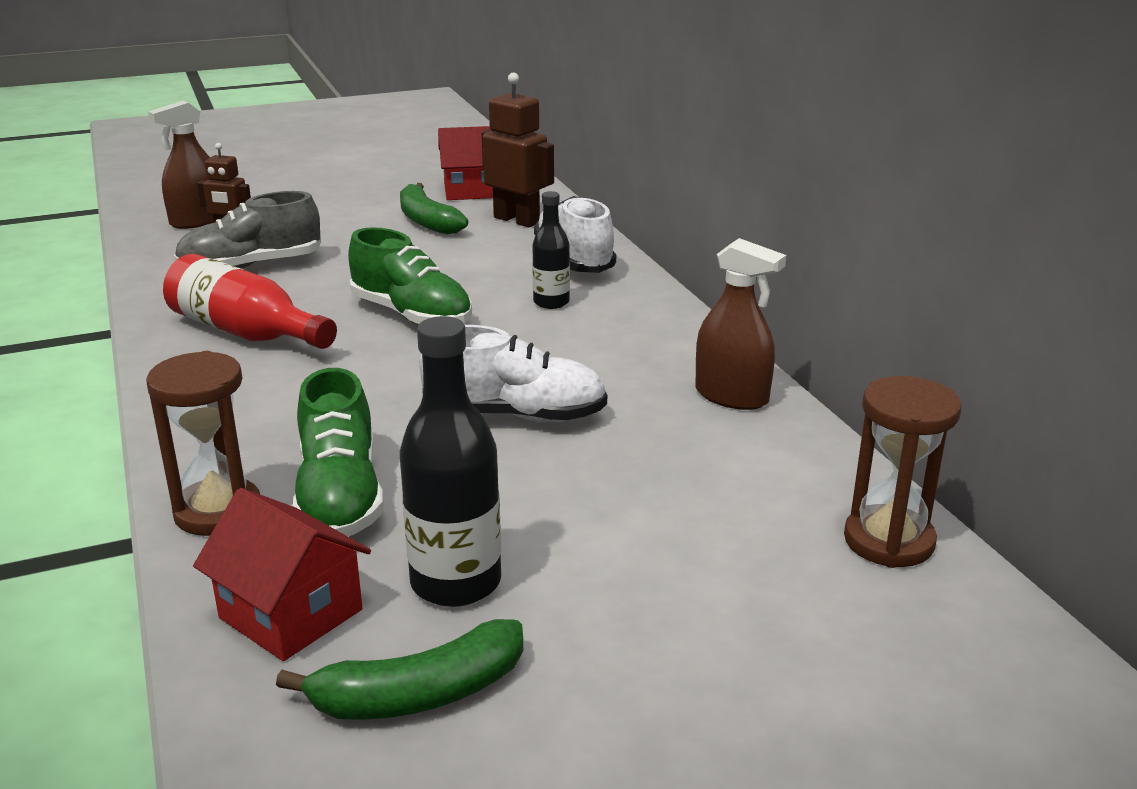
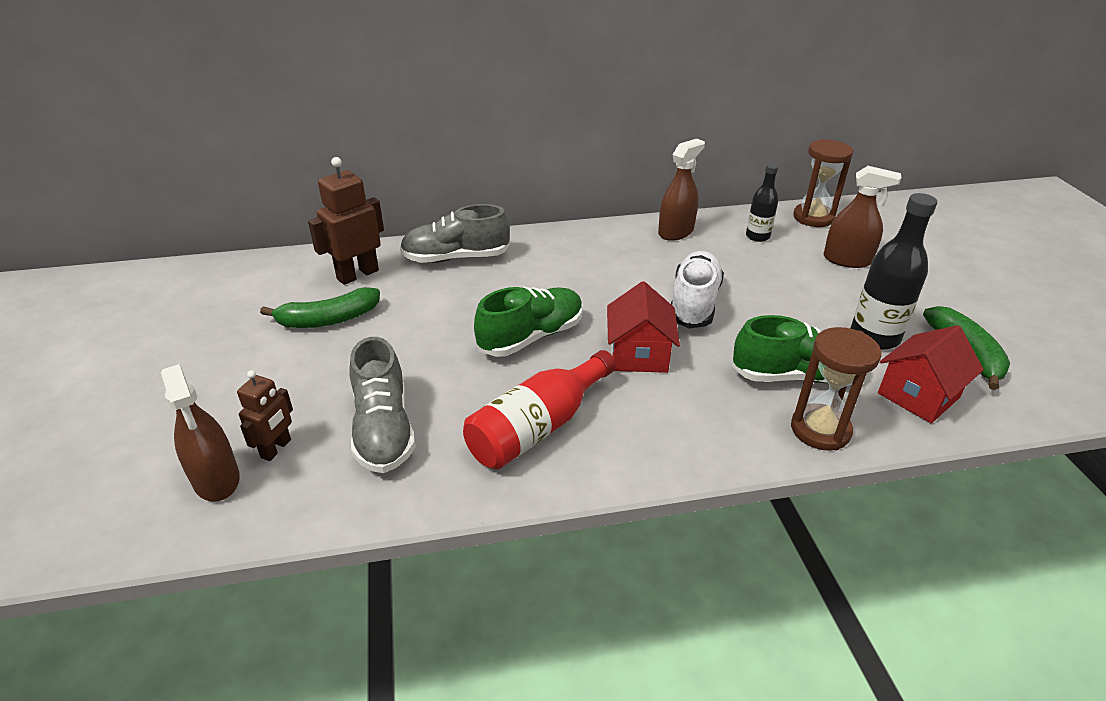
camera: 80 degrees left, 10 degrees up
(471, 190) = (266, 291): red house -> red house (639, 354)
(551, 302) = (529, 275): black bottle -> black bottle (757, 236)
(574, 259) = (455, 258): white shoe -> grey shoe
(725, 573) = (847, 260): none -> brown spray bottle

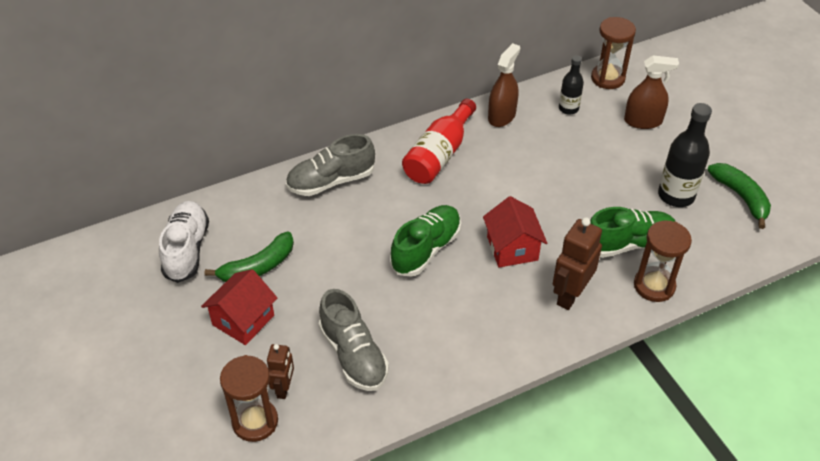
camera: 15 degrees left, 10 degrees up
(216, 479) = (255, 421): brown spray bottle -> brown hourglass
(357, 274) = (257, 216): brown robot -> brown robot (570, 295)
(538, 427) = (462, 328): red bottle -> red bottle (439, 155)
(694, 303) = (538, 190): white shoe -> white shoe (187, 249)
(918, 395) = (713, 242): red house -> red house (243, 320)

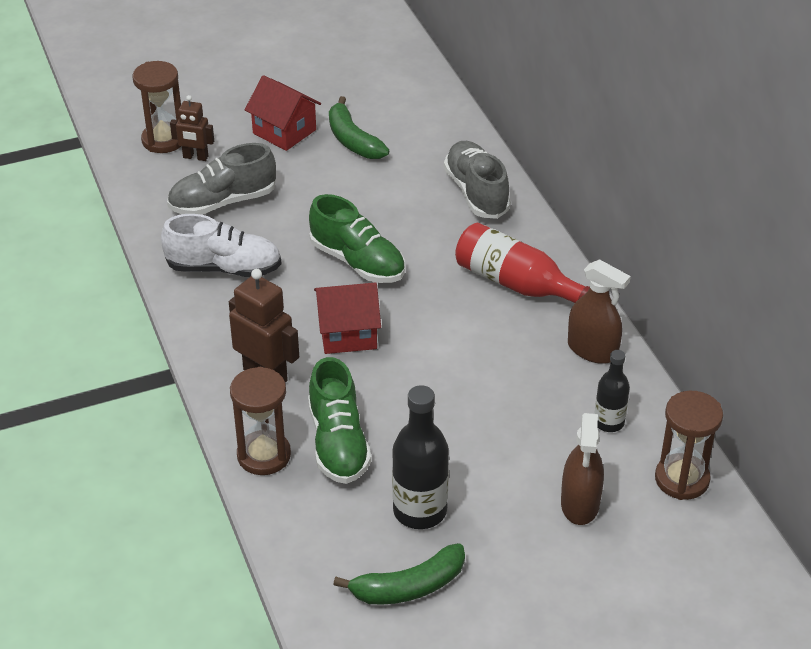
camera: 95 degrees right, 5 degrees down
(187, 249) = (384, 94): white shoe -> white shoe (224, 268)

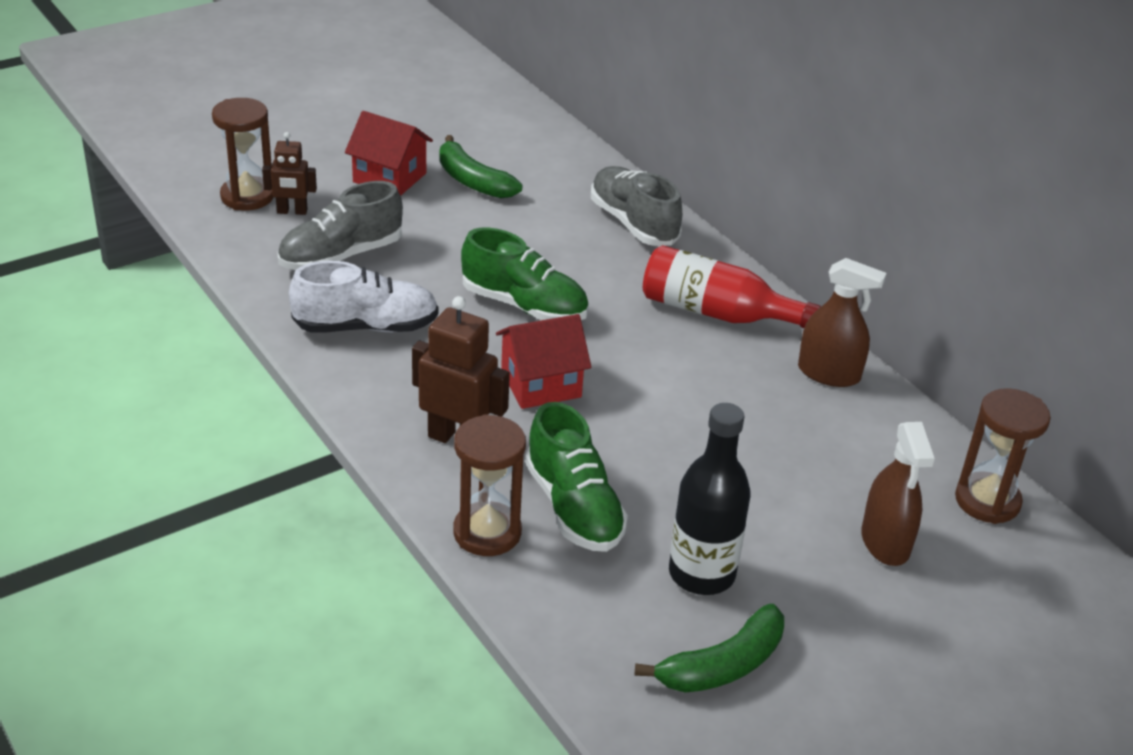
camera: 15 degrees left, 5 degrees down
(609, 422) = (880, 449): black bottle -> none

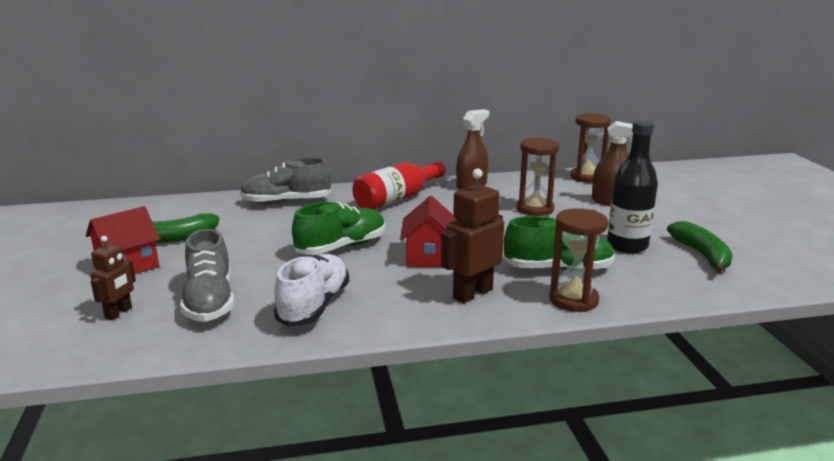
camera: 65 degrees left, 15 degrees down
(247, 196) = (66, 331): brown hourglass -> brown hourglass (535, 209)

